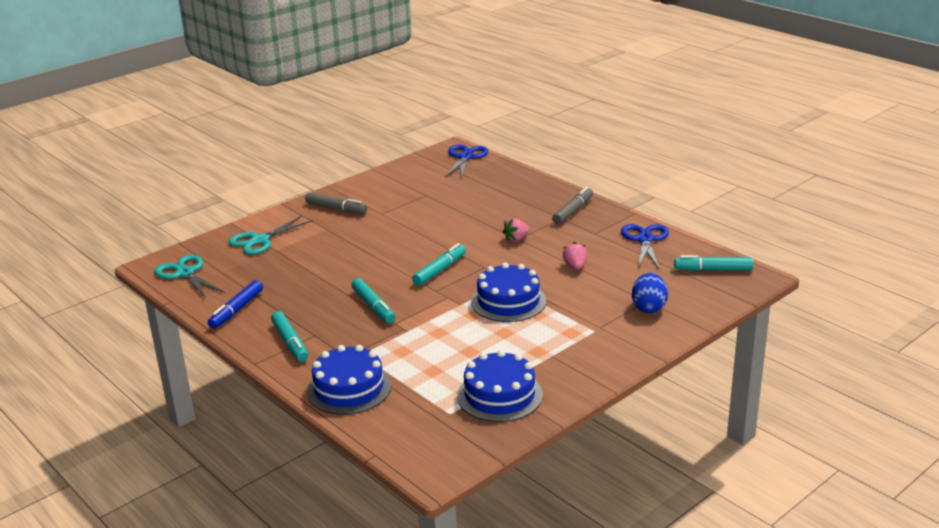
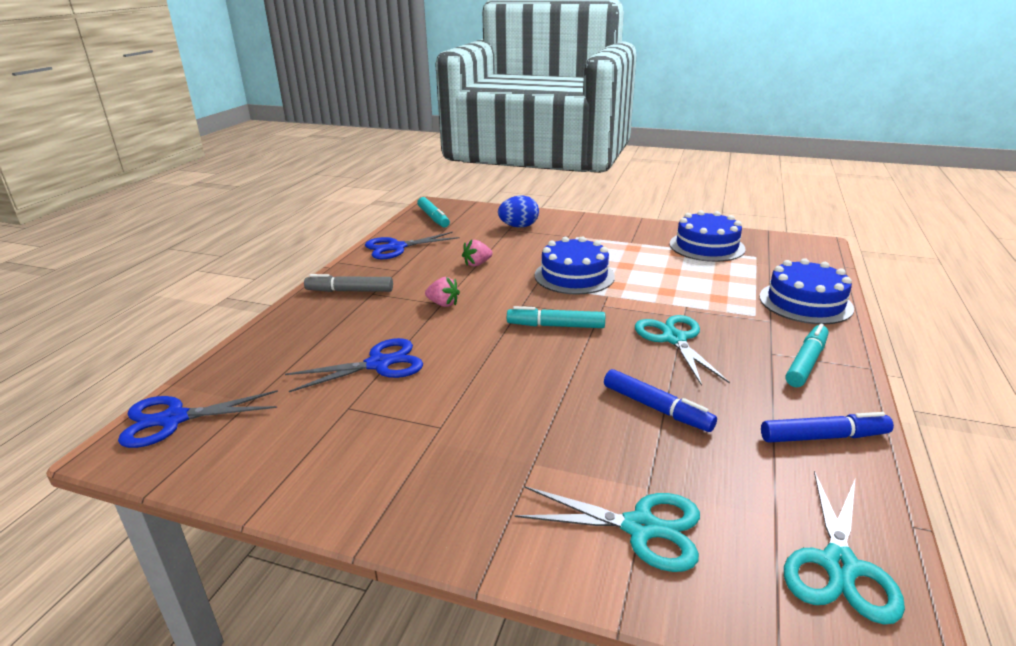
camera: 120 degrees left, 0 degrees up
(320, 273) = (656, 408): none -> blue marker
(336, 209) = (454, 486): grey marker -> none
(373, 306) = (674, 339): turquoise marker -> turquoise scissors
(460, 207) = (379, 364): none -> blue scissors

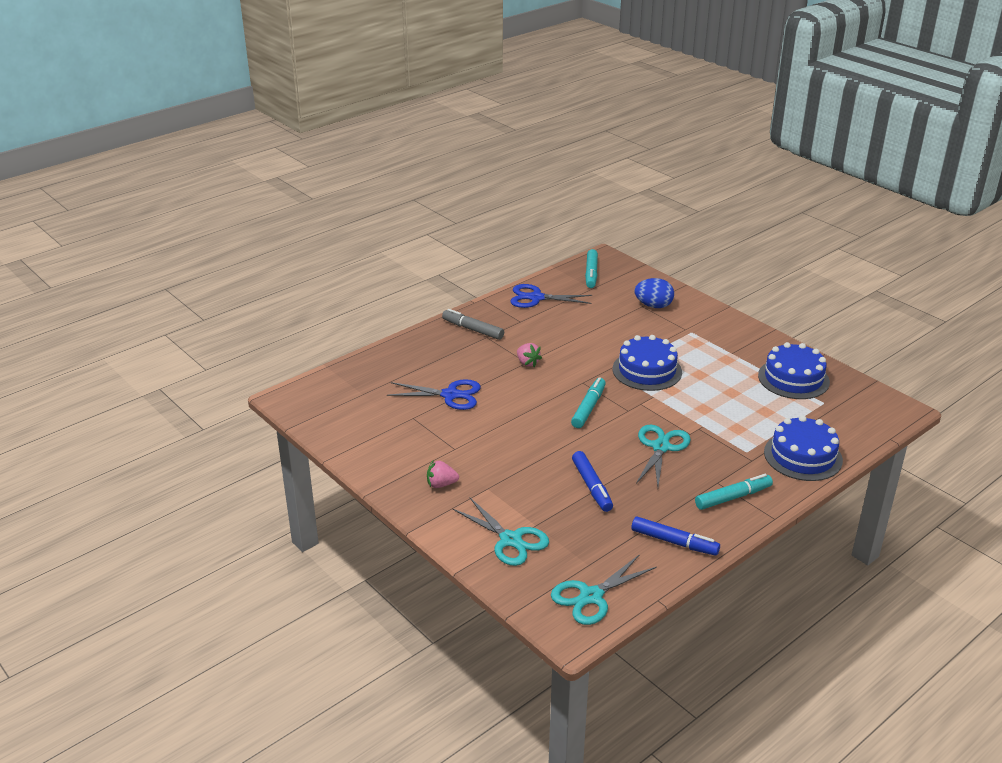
camera: 30 degrees right, 5 degrees up
(173, 419) = (318, 390): blue scissors -> none
(477, 264) = (583, 334): pink strawberry -> pink strawberry (441, 484)
(555, 326) = (588, 408): turquoise marker -> turquoise marker turned 75 degrees clockwise

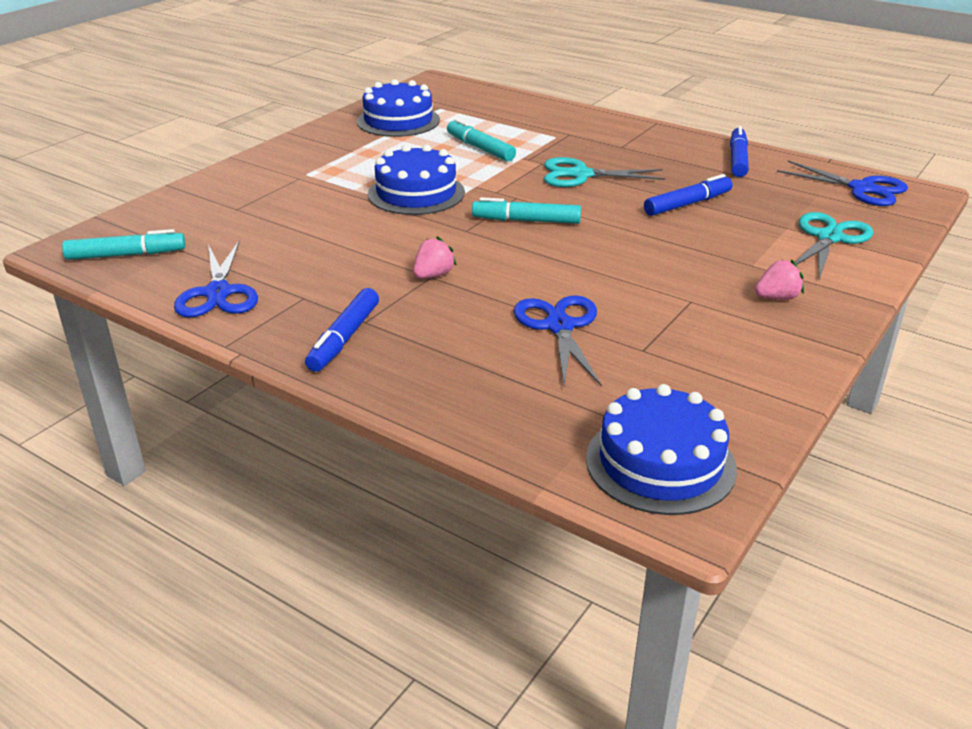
camera: 105 degrees left, 0 degrees up
(441, 484) = (777, 298): pink strawberry -> pink strawberry turned 90 degrees counterclockwise
(472, 329) = (344, 338): grey marker -> blue marker
(591, 597) = (862, 189): turquoise scissors -> blue scissors
(653, 306) = (235, 201): blue egg -> none
(733, 497) = (640, 139): turquoise marker -> turquoise marker (480, 148)
(803, 456) = (545, 114): blue cake -> blue cake (660, 463)

